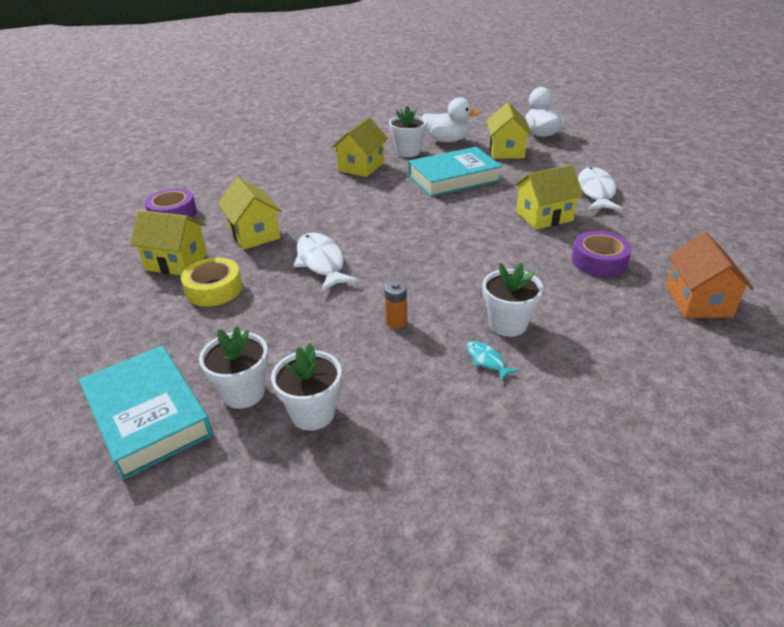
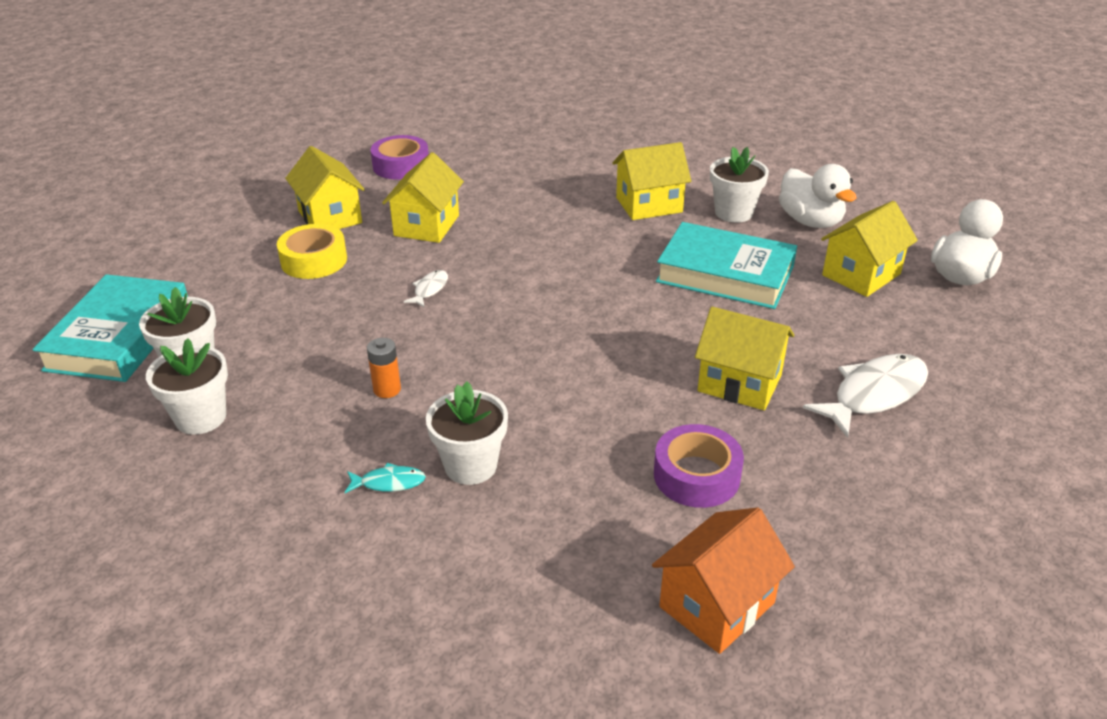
camera: 45 degrees right, 0 degrees up
(321, 263) = (429, 289): white fish -> white fish, size x0.48
(486, 360) = (389, 482): turquoise fish -> turquoise fish turned 75 degrees clockwise

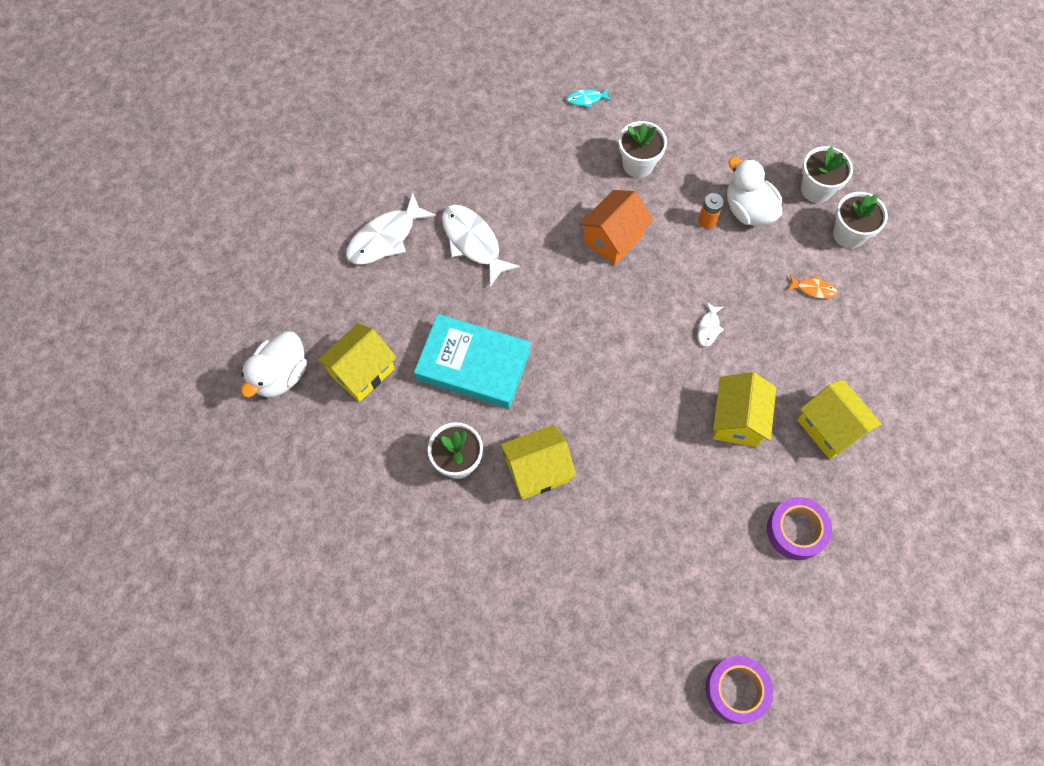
camera: 175 degrees right, 30 degrees up
(119, 336) = (916, 259): turquoise book -> none
(278, 315) = (813, 289): none -> orange fish
(314, 260) = (816, 360): yellow tape -> none
(389, 482) = (682, 150): turquoise fish -> turquoise fish (586, 99)
(696, 475) = (505, 166): purple tape -> purple tape (736, 690)
(716, 605) = (499, 91): orange house -> orange house (613, 238)
(739, 383) = (473, 242): yellow house -> white fish
(810, 221) = (389, 452): white duck -> white duck (748, 210)

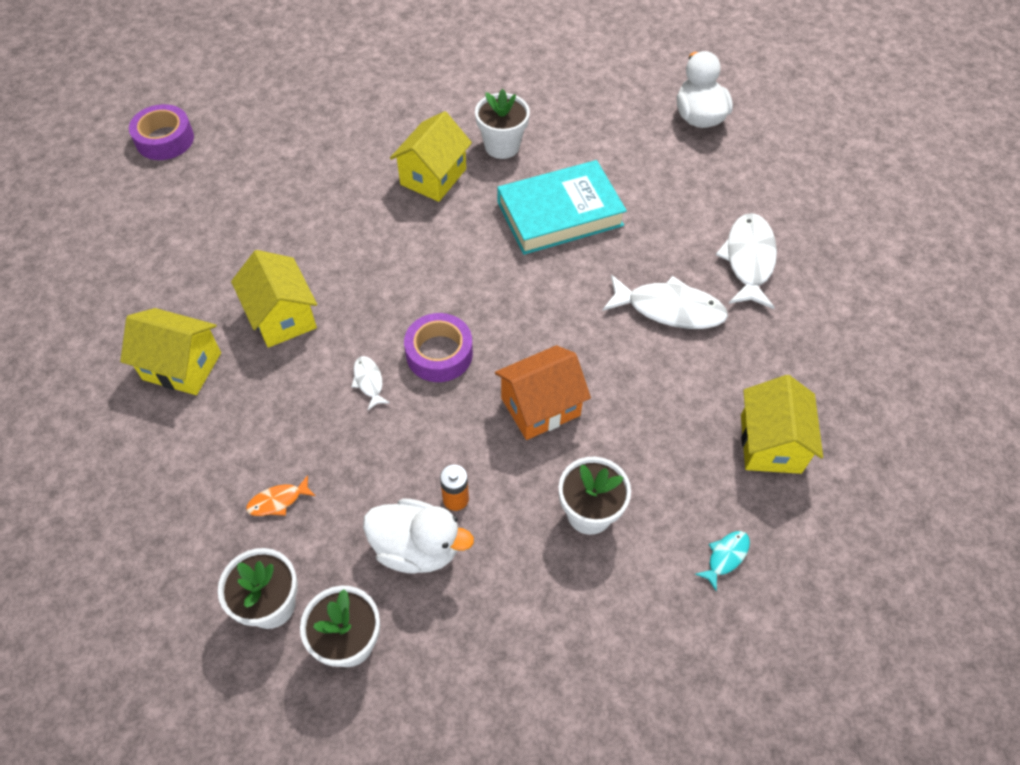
camera: 140 degrees right, 10 degrees down
(362, 372) = (642, 155): yellow house -> yellow house (770, 443)
(613, 238) = (540, 406): orange house -> orange house turned 60 degrees clockwise
(796, 531) = (171, 263): purple tape -> purple tape (439, 353)

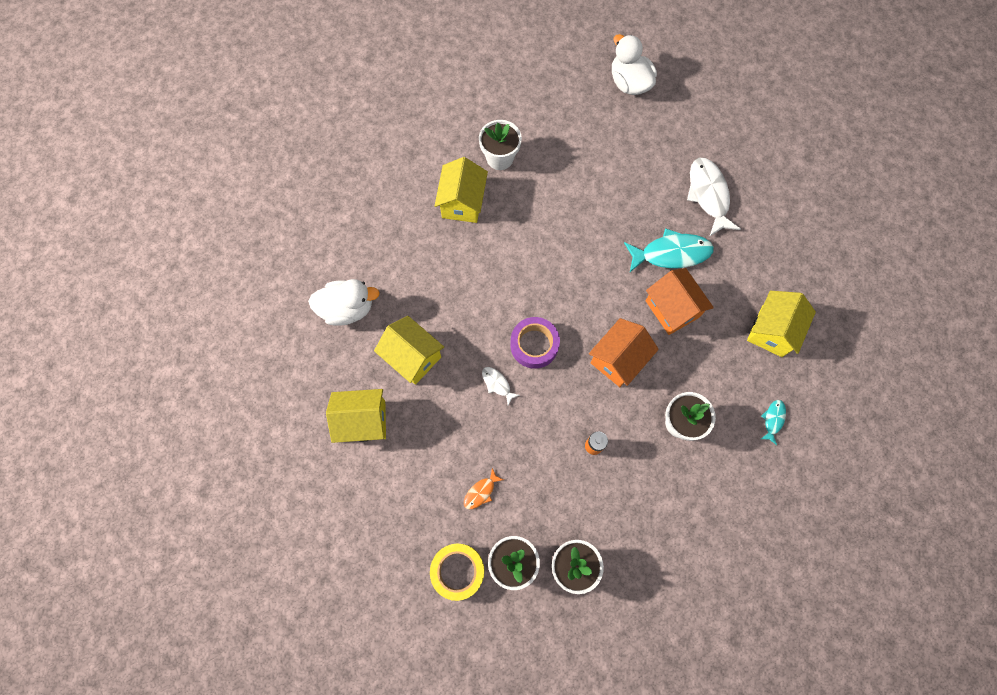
camera: 20 degrees left, 15 degrees up
(165, 139) = (244, 240): purple tape -> none
(193, 588) = (458, 571): none -> yellow tape
(417, 548) = (585, 488): white duck -> white duck (347, 309)
(560, 213) = (566, 202): turquoise book -> none
(641, 372) = (672, 309): none -> orange house
(669, 309) = (671, 253): white fish -> turquoise fish
(770, 443) = (772, 331): yellow house -> yellow house turned 45 degrees clockwise

